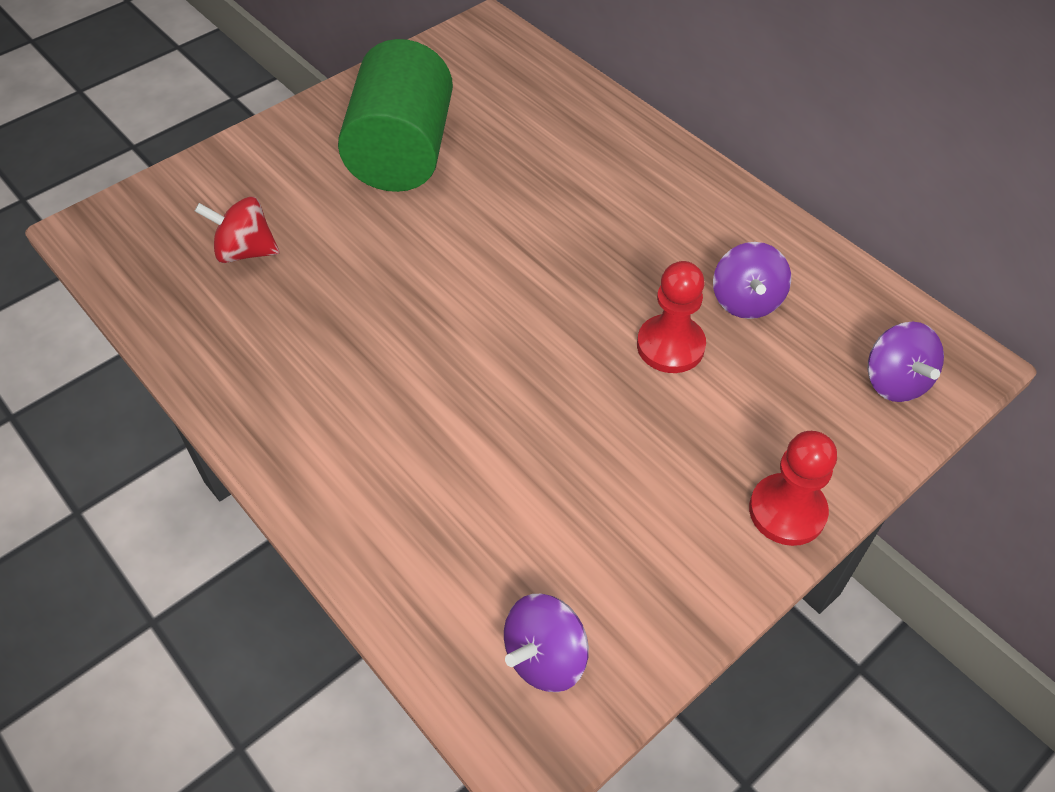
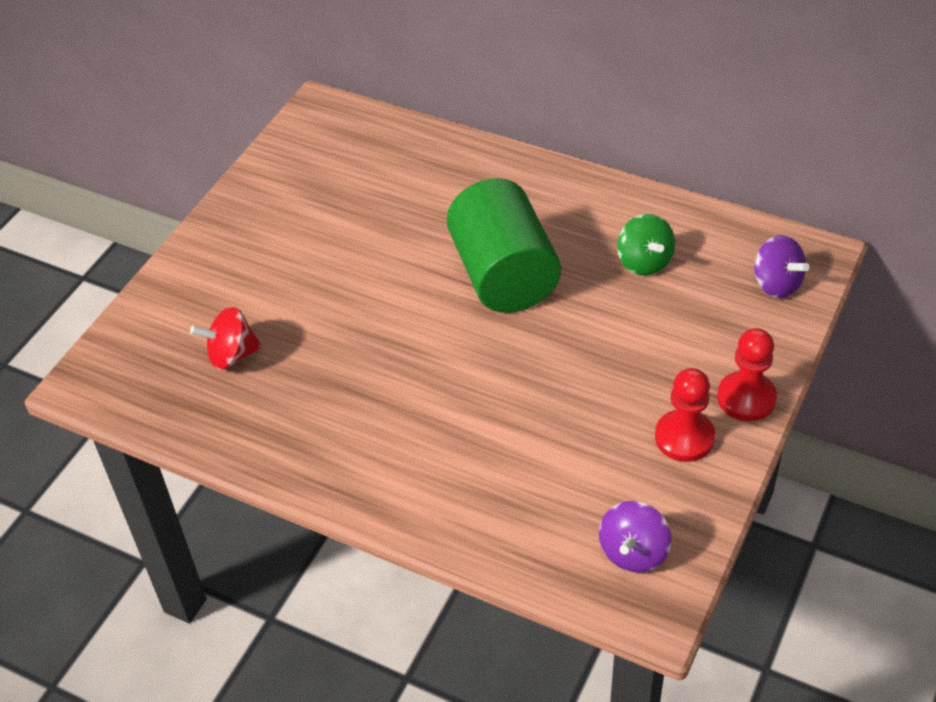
camera: 20 degrees left, 5 degrees down
(402, 153) = (312, 235): green cylinder -> green cylinder (503, 275)
(670, 346) = (606, 313): red pawn -> red pawn (684, 437)
(746, 301) = (644, 262): purple spinning top -> green spinning top

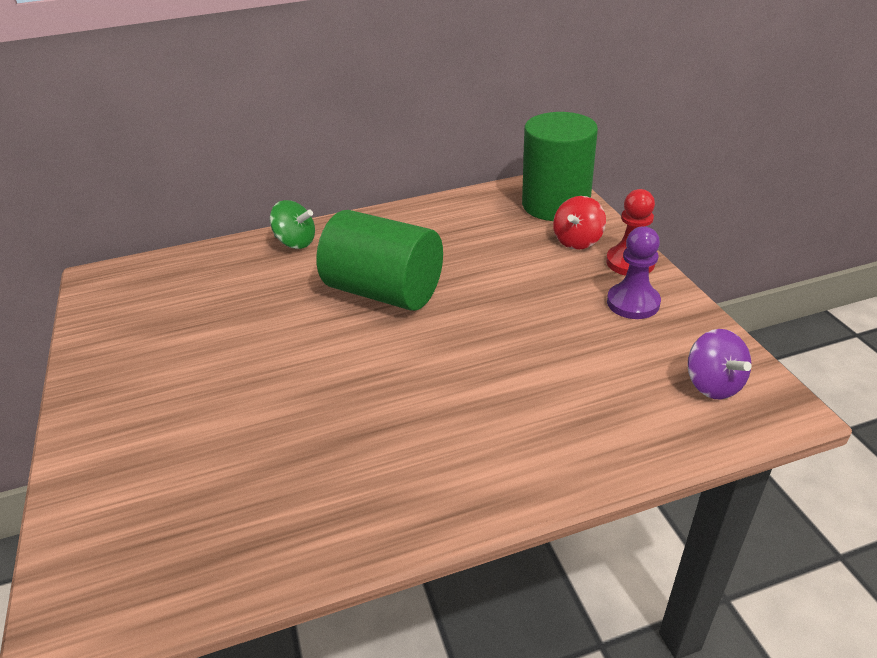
camera: 45 degrees left, 10 degrees down
(232, 355) = (219, 483): red spinning top -> red spinning top (577, 241)
(644, 262) = (466, 235): green spinning top -> green spinning top (296, 242)
(684, 437) = (633, 303): red pawn -> purple pawn
(776, 284) = (555, 205): purple spinning top -> green cylinder

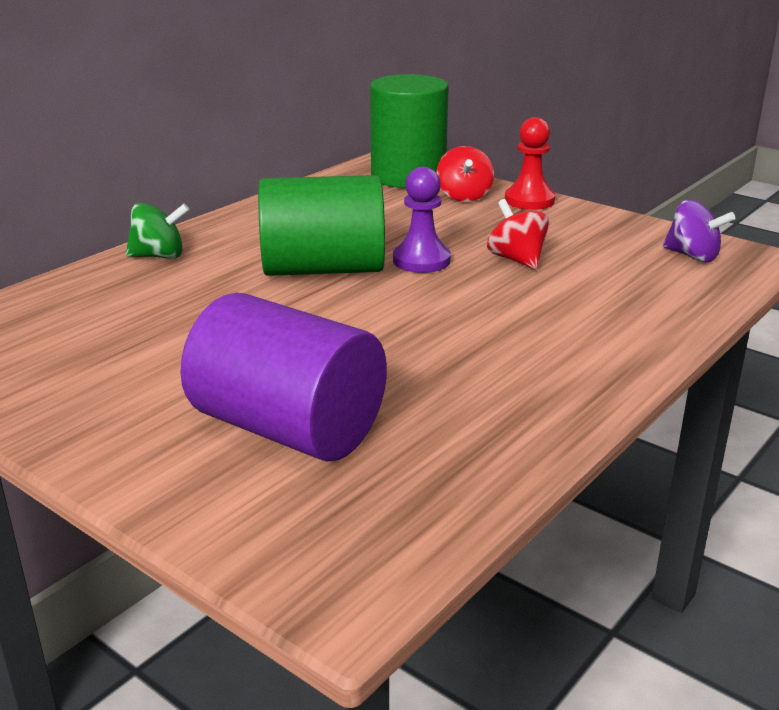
camera: 35 degrees left, 10 degrees down
(198, 447) = (288, 428): none -> purple cylinder
(542, 332) = (516, 259): none -> red spinning top
(633, 303) = (567, 224): purple pawn -> purple pawn (421, 260)

